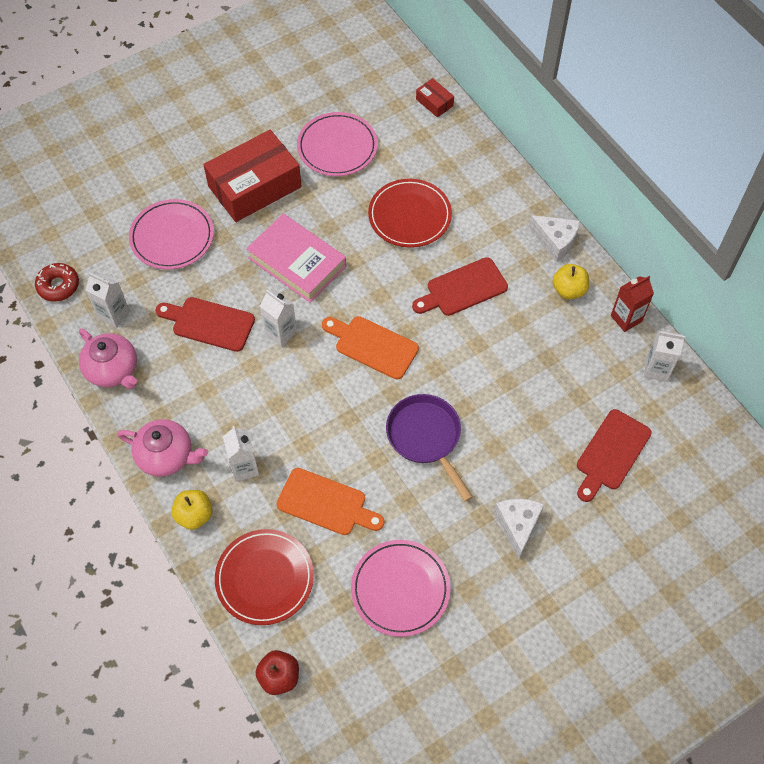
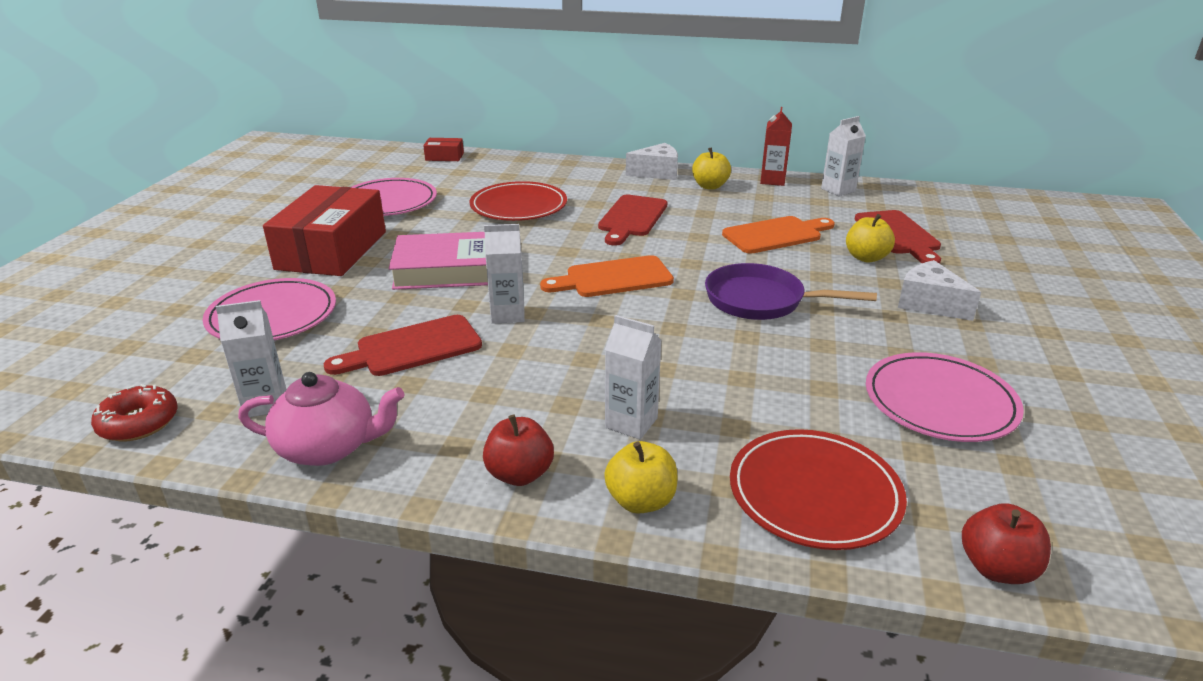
camera: 45 degrees left, 30 degrees down
(166, 456) = (519, 474): pink teapot -> red apple
(326, 503) = (761, 392): orange cutting board -> orange cutting board (775, 235)
(550, 455) = (866, 257): none -> yellow apple

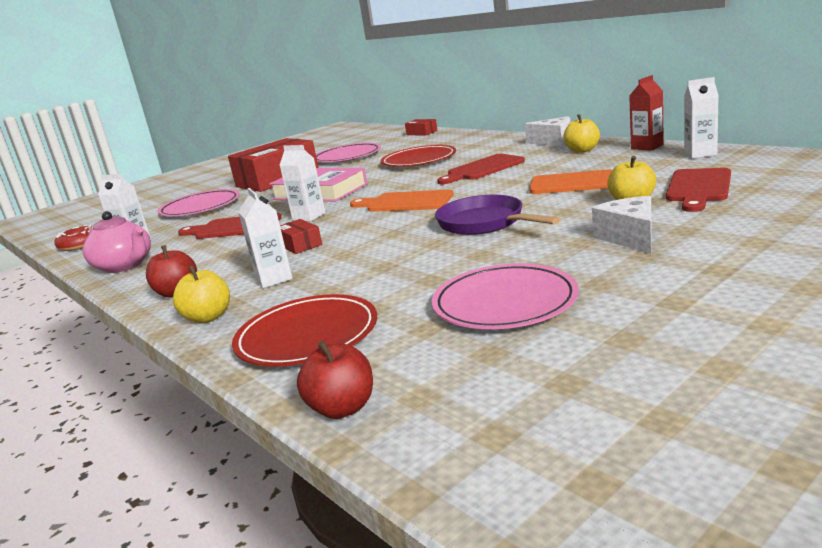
camera: 40 degrees right, 10 degrees down
(575, 363) = (300, 245): none -> red box

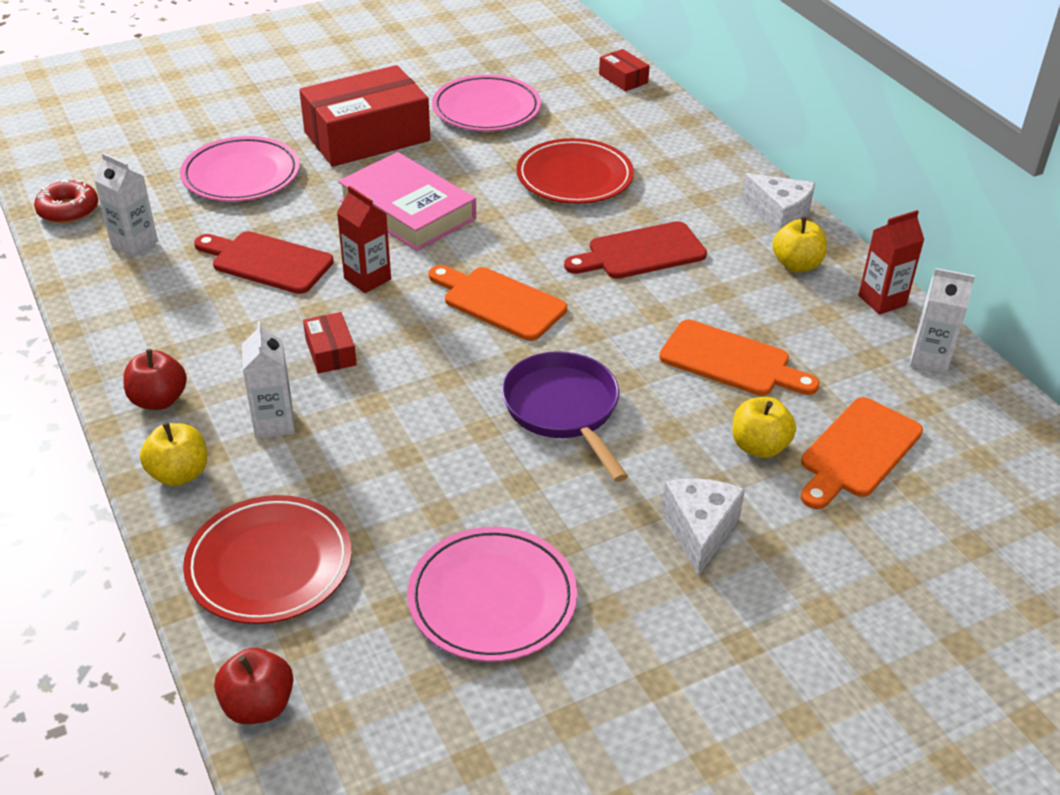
camera: 10 degrees right, 20 degrees up
(125, 266) = (112, 300): pink teapot -> none
(309, 217) = (367, 279): white carton -> red carton
(699, 188) = (858, 452): red cutting board -> orange cutting board

